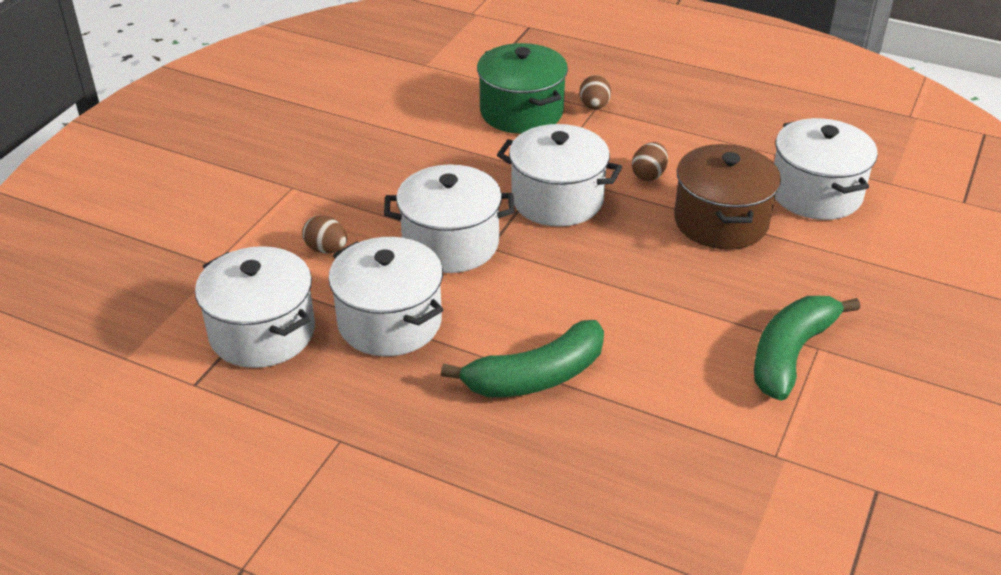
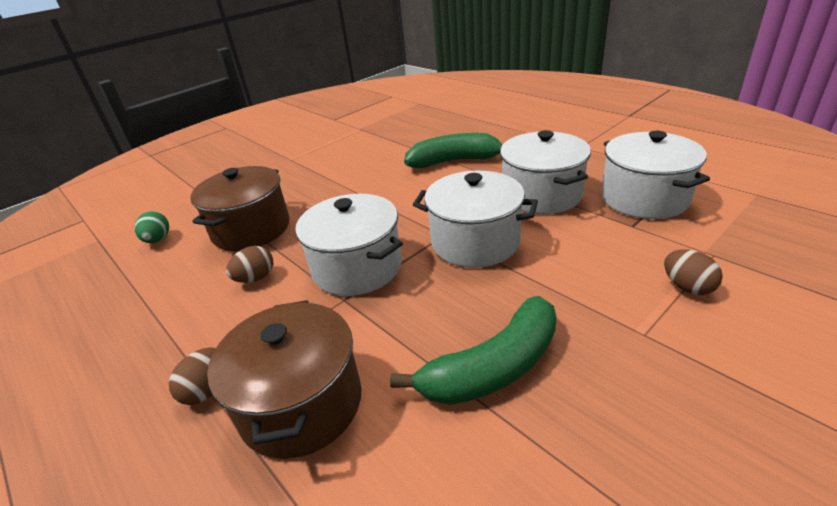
camera: 155 degrees left, 5 degrees down
(326, 249) = (594, 252): brown egg -> brown egg (687, 287)
(521, 112) = (301, 403): green pot -> brown pot
(790, 354) = (308, 158): green banana -> green banana (493, 368)
(816, 193) = (158, 240): white pot -> green egg

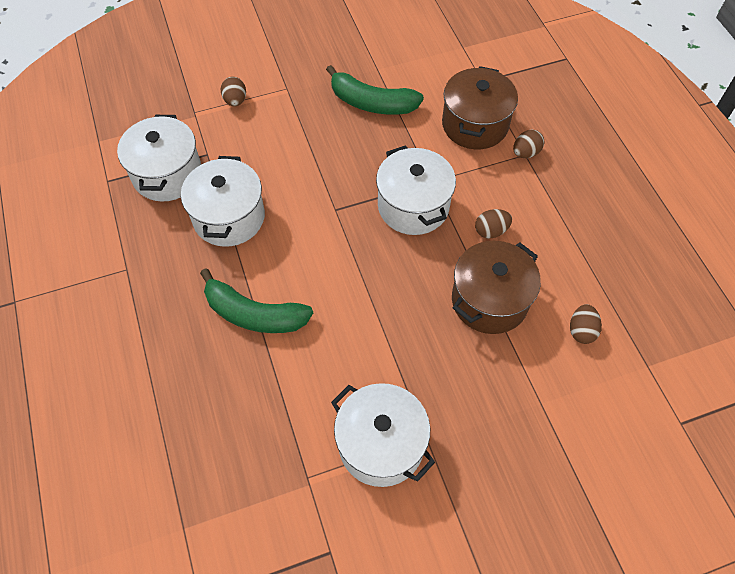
camera: 160 degrees left, 25 degrees up
(158, 240) = (581, 330): green egg -> brown egg
(475, 242) = (318, 190): white pot -> white pot (381, 444)
(493, 368) = (372, 103): green banana -> green banana turned 150 degrees counterclockwise

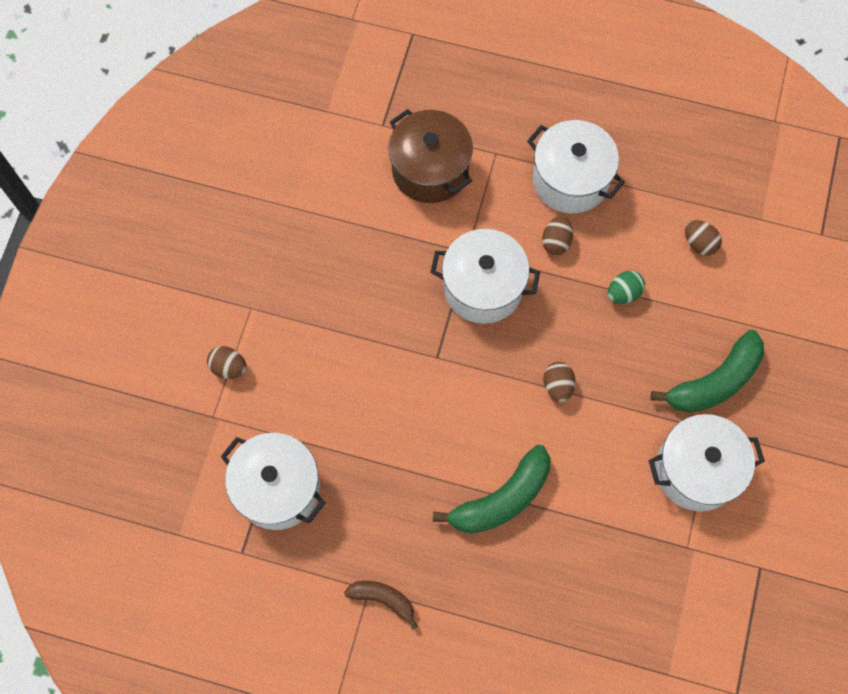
camera: 55 degrees left, 10 degrees up
(124, 282) = (383, 599): none -> brown banana
(229, 217) = (376, 459): white pot -> white pot (570, 180)
(372, 103) = (333, 241): green banana -> green banana (714, 382)
(489, 300) = (623, 293): brown pot -> green egg
(525, 153) = (494, 151): brown egg -> brown egg (557, 386)

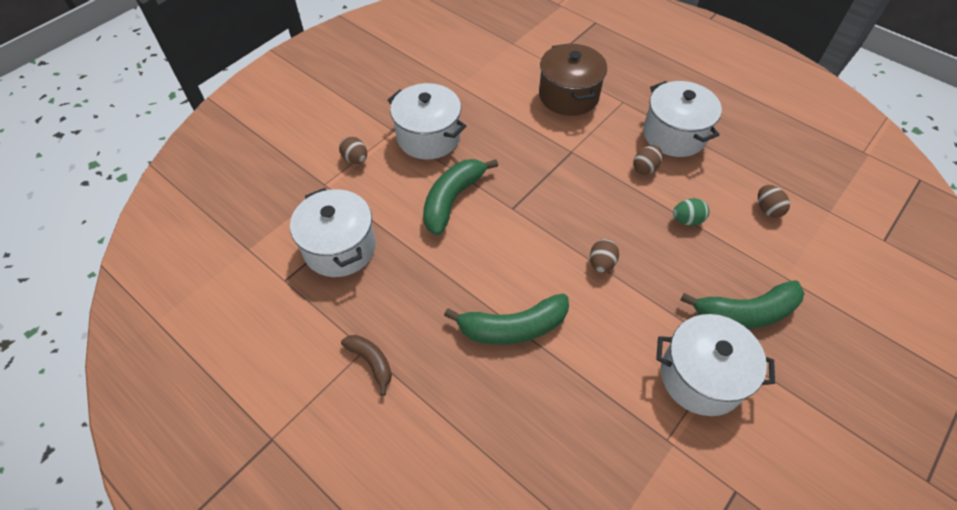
camera: 25 degrees right, 15 degrees down
(367, 374) = (452, 199): none -> green banana
(483, 287) = (572, 177): white pot -> white pot (428, 137)

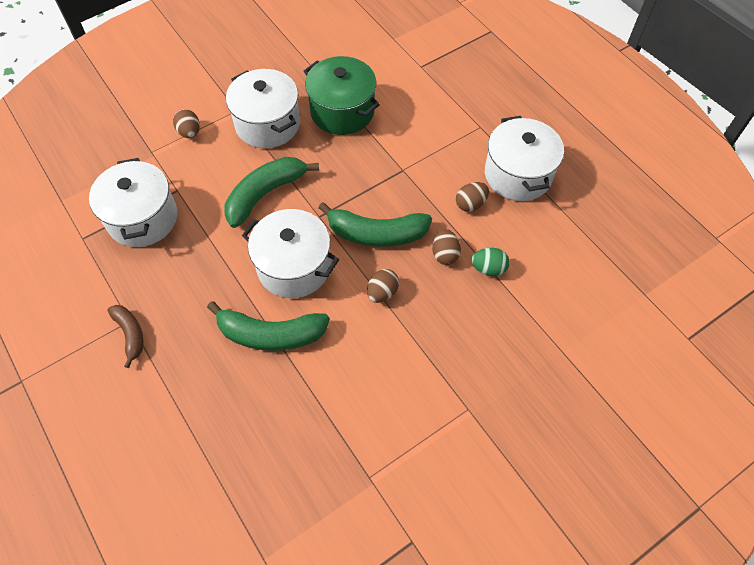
camera: 15 degrees right, 5 degrees up
(493, 112) = (342, 111): none -> green pot
(568, 96) = (426, 108): brown pot -> none
(701, 377) = (429, 427): white pot -> white pot (294, 267)
(745, 313) = (503, 377): green banana -> green banana (376, 234)
(767, 209) = (578, 276): brown egg -> brown egg (445, 254)

